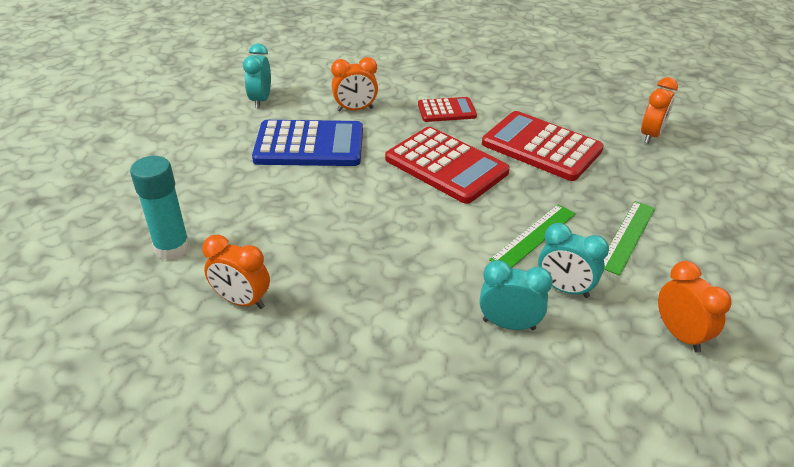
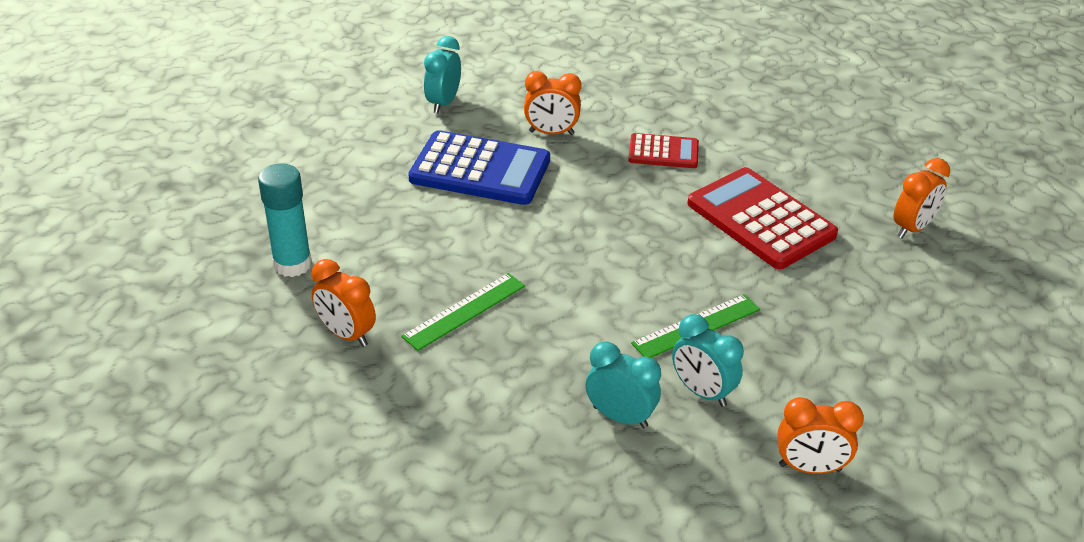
camera: 15 degrees right, 0 degrees up
(446, 166) = (631, 223): red calculator -> none
(627, 236) = (809, 348): green ruler -> green ruler (464, 311)
(679, 334) = (809, 468): orange clock -> orange clock turned 105 degrees clockwise

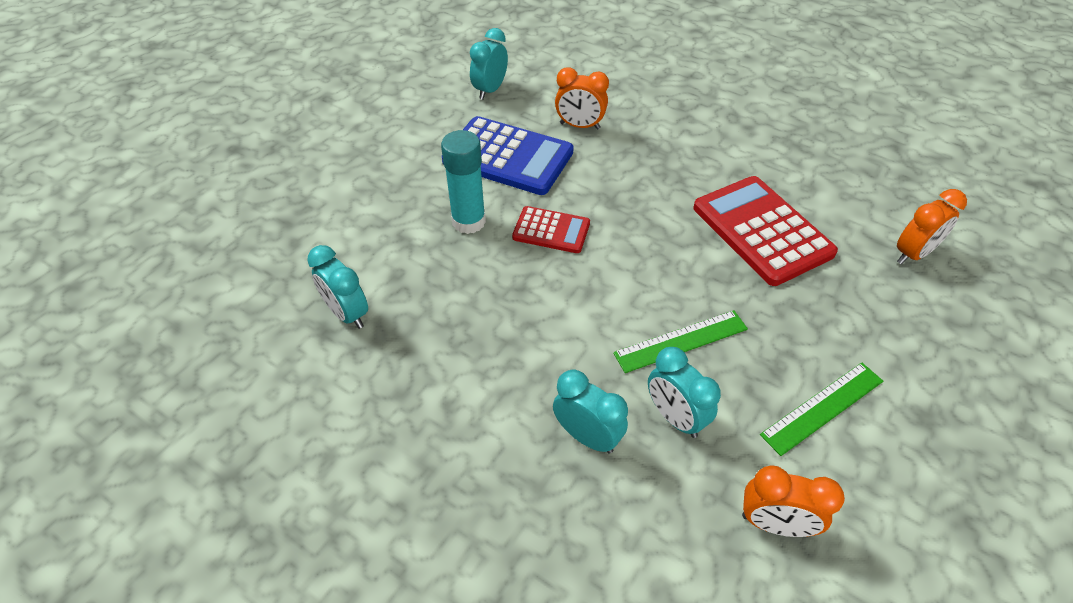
camera: 10 degrees right, 10 degrees up
(292, 264) = (319, 236): turquoise glue stick -> turquoise glue stick (469, 221)
(346, 334) = (347, 313): orange clock -> turquoise clock
(464, 311) = (461, 300): green ruler -> green ruler (822, 407)
(663, 152) = (679, 153): red calculator -> red calculator (551, 230)

